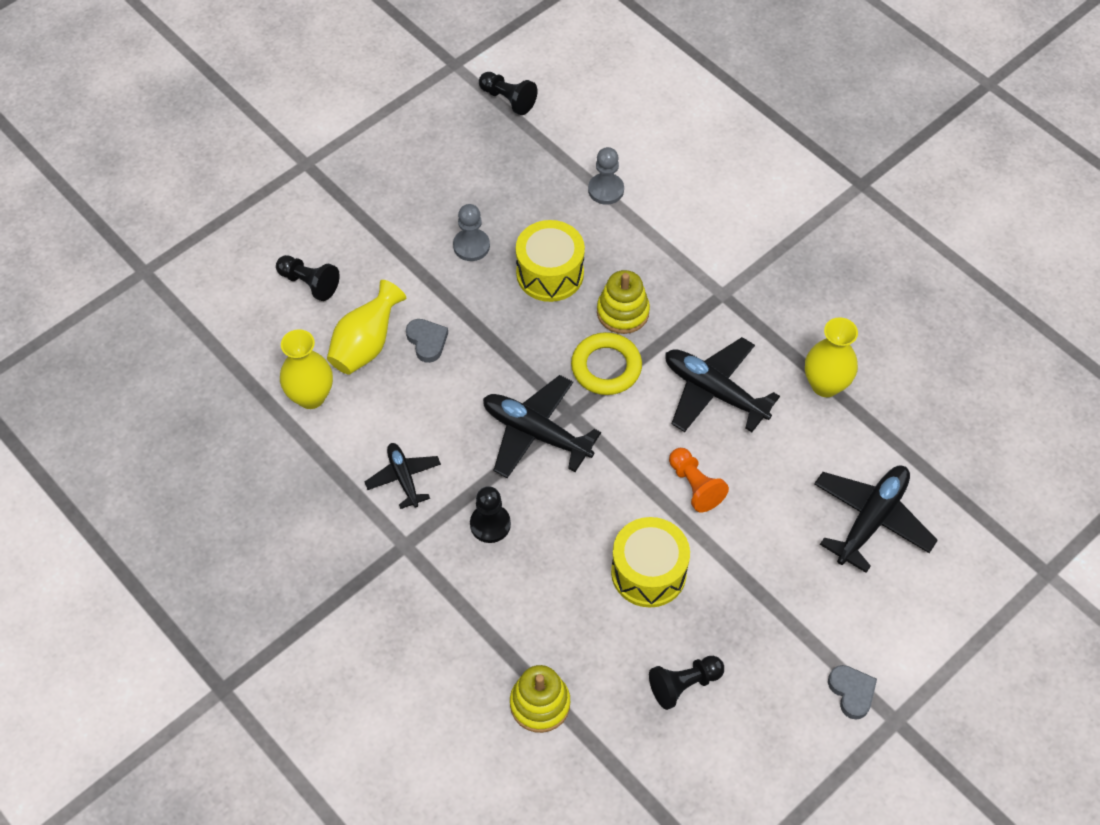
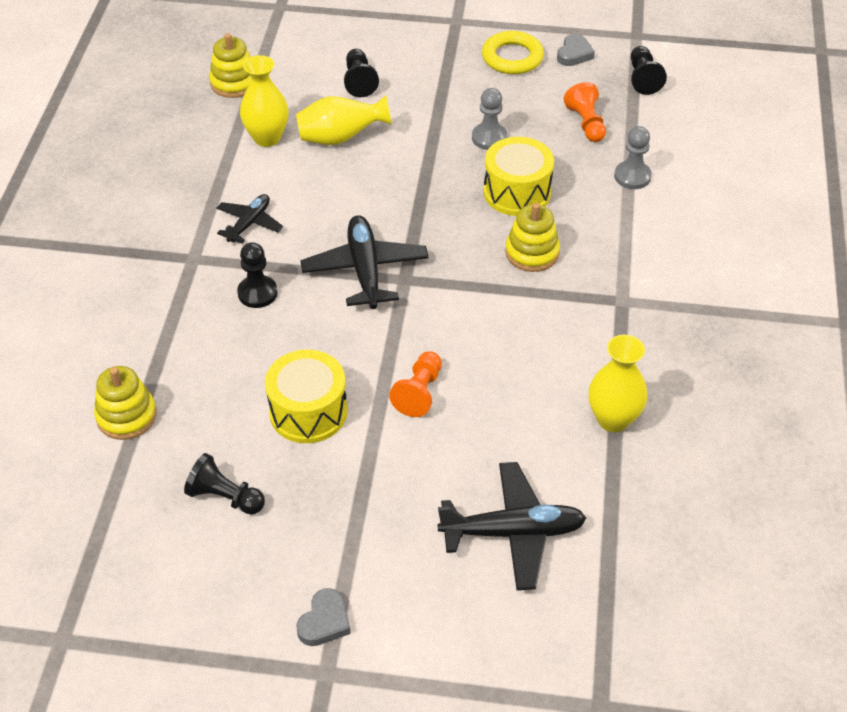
camera: 50 degrees right, 10 degrees down
(212, 374) = (234, 83): none -> yellow stacking toy
(427, 341) = (379, 165): grey heart -> grey heart (574, 54)
(520, 173) = (586, 123): none -> orange pawn
(606, 367) = (470, 274): yellow ring -> yellow ring (512, 57)
(714, 392) = (522, 351): black plane -> none

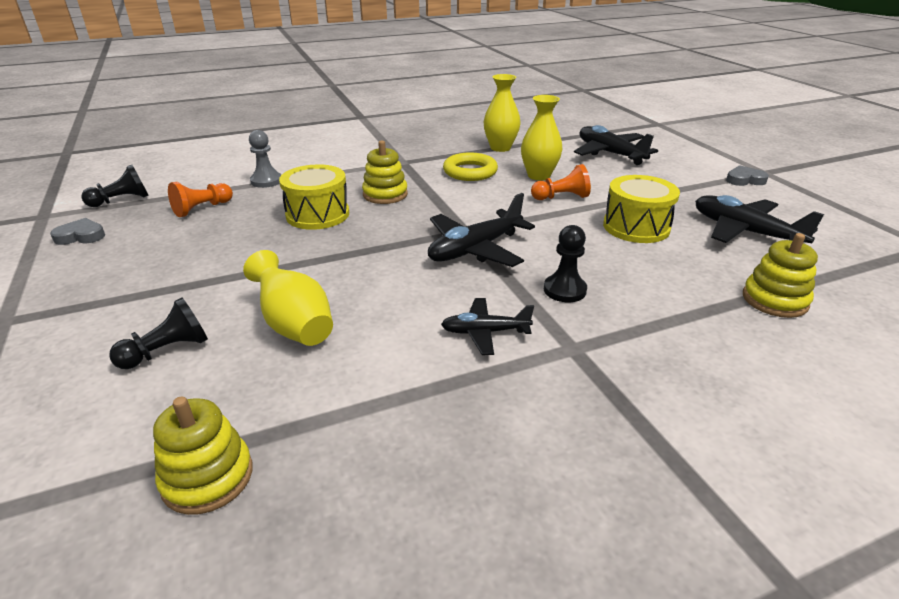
camera: 120 degrees left, 15 degrees down
(225, 497) = (745, 232): black pawn -> black plane
(267, 138) = (328, 382): yellow vase -> yellow vase (538, 176)
(489, 138) = (246, 243): grey pawn -> none
(512, 57) = (92, 265): yellow ring -> yellow ring (470, 172)

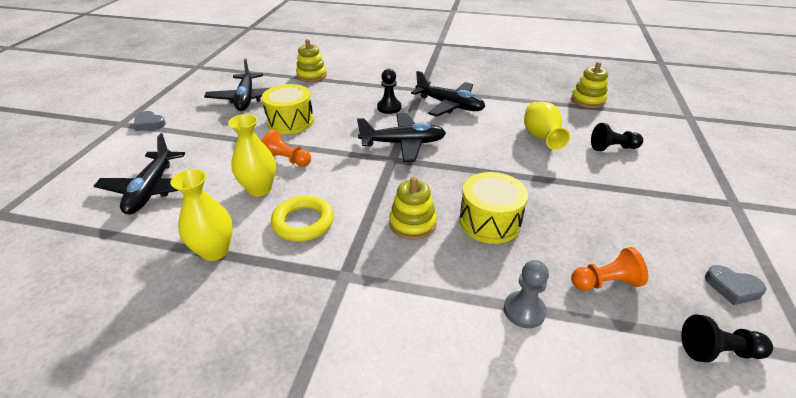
camera: 145 degrees left, 5 degrees up
(485, 332) = (449, 105): black plane -> black plane, size x1.67

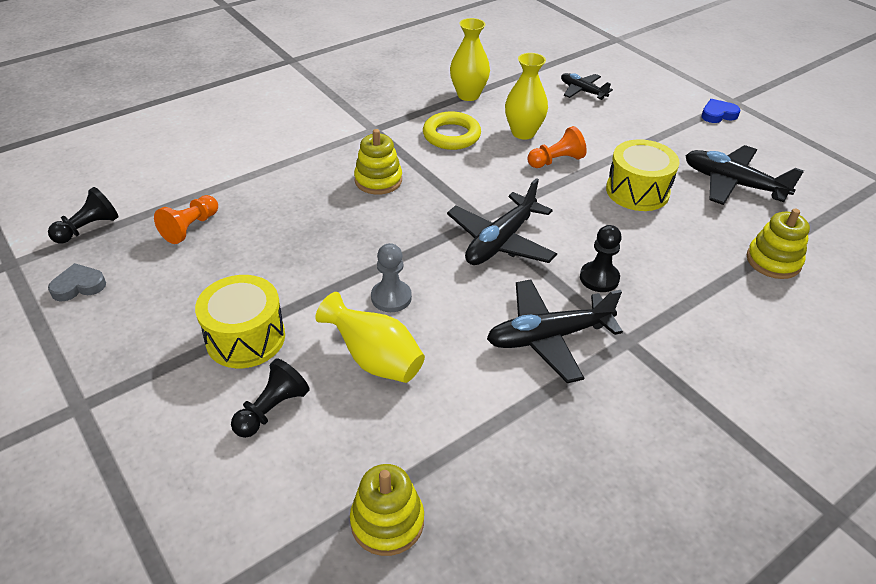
camera: 130 degrees right, 5 degrees up
(149, 124) = (718, 114): grey heart -> blue heart
(152, 190) = (582, 91): black plane -> black plane, size x0.60
(489, 221) = (322, 218): yellow drum -> yellow drum (245, 338)
(524, 311) = (238, 177): grey pawn -> grey pawn (391, 297)

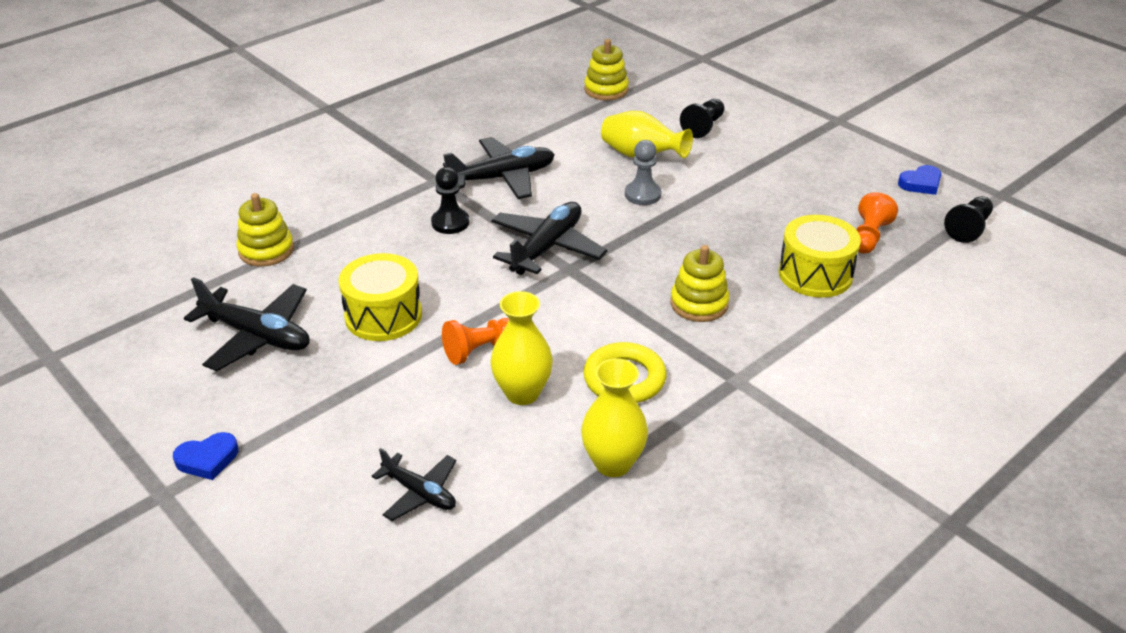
camera: 175 degrees right, 5 degrees down
(78, 286) = (921, 183): grey heart -> blue heart
(245, 338) = (750, 161): yellow drum -> yellow drum (815, 274)

